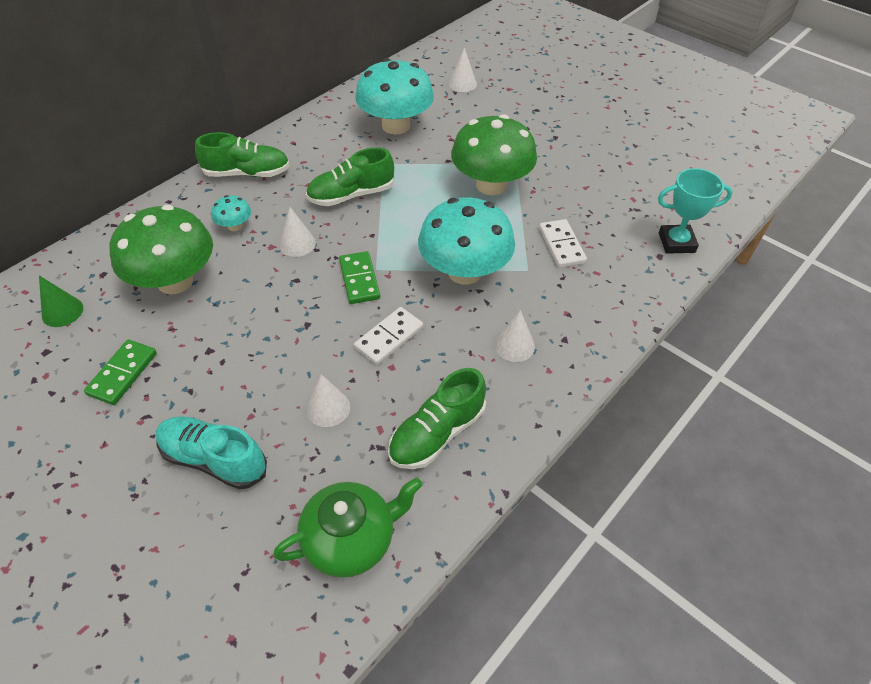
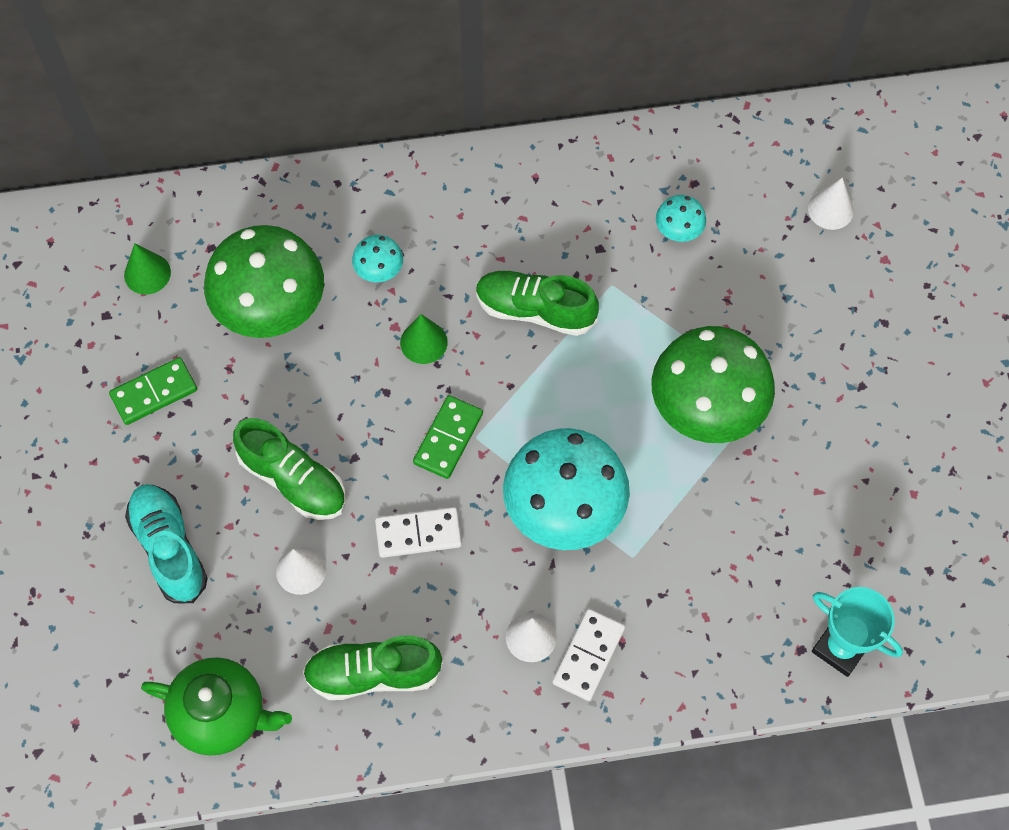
camera: 40 degrees right, 15 degrees up
(247, 173) = (448, 195): green shoe -> green shoe (293, 480)
(297, 244) = (423, 342): white cone -> green cone
(396, 126) = (678, 230): turquoise mushroom -> turquoise mushroom, size x0.44
(561, 245) = (703, 553): white domino -> white domino (588, 656)

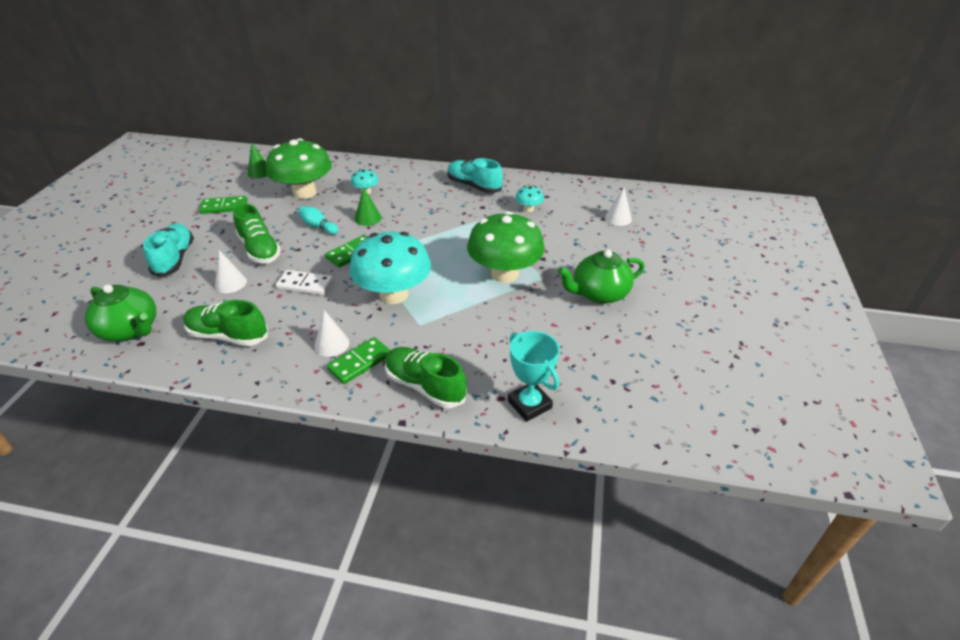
camera: 20 degrees right, 25 degrees down
(353, 391) = (318, 226): none -> turquoise bowling pin
(535, 310) = (433, 219): green shoe -> green shoe (425, 386)
(559, 193) = (474, 186): none -> turquoise shoe
(588, 656) = (360, 362): white domino -> green domino
(859, 405) = (599, 293): none -> green teapot

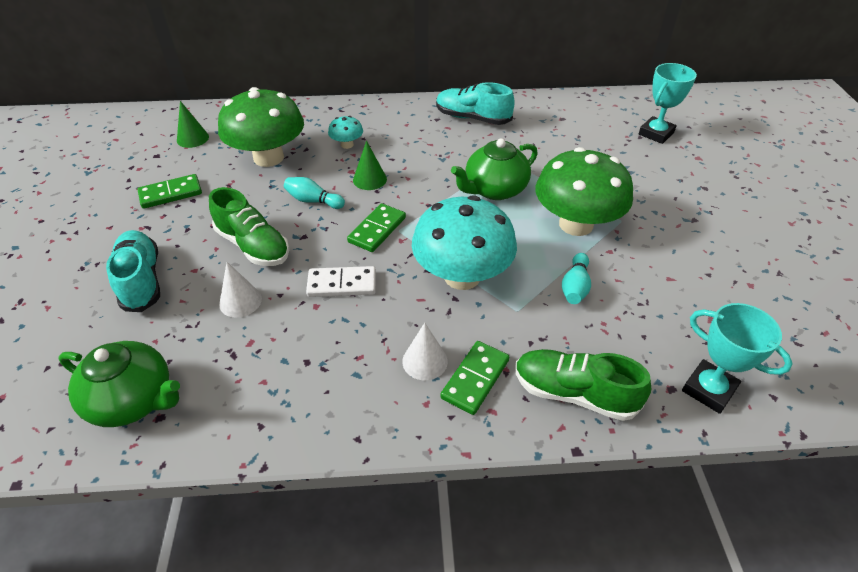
camera: 15 degrees left, 5 degrees up
(228, 335) = (279, 378): green shoe -> none
(474, 317) = (575, 287): none -> turquoise bowling pin
(528, 209) = (552, 137): turquoise mushroom -> none
(599, 293) = (694, 229): green teapot -> green teapot (494, 189)
(618, 218) = (656, 133): white cone -> turquoise trophy

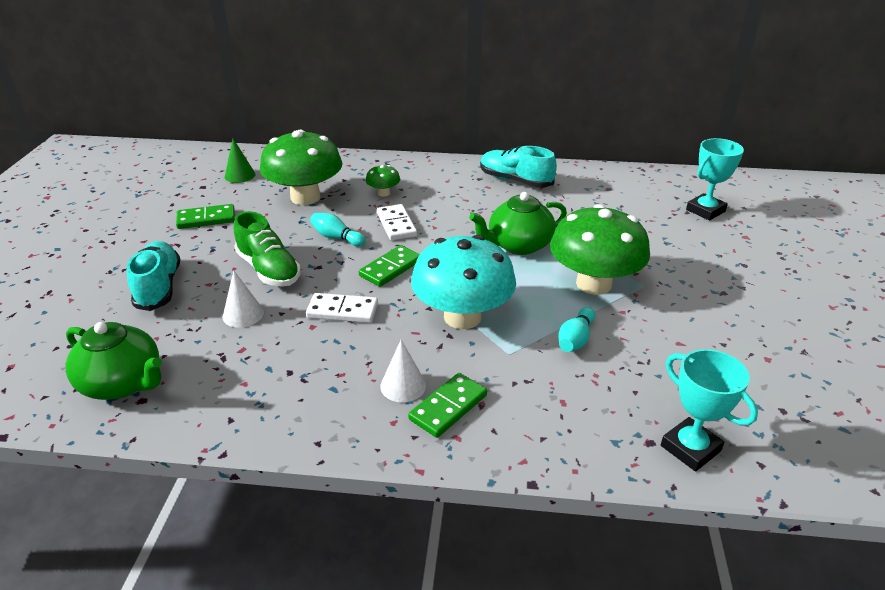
camera: 10 degrees right, 10 degrees down
(347, 145) = (383, 193): turquoise mushroom -> green mushroom
(369, 179) = (396, 224): green cone -> white domino
(574, 393) = (545, 433): green shoe -> none

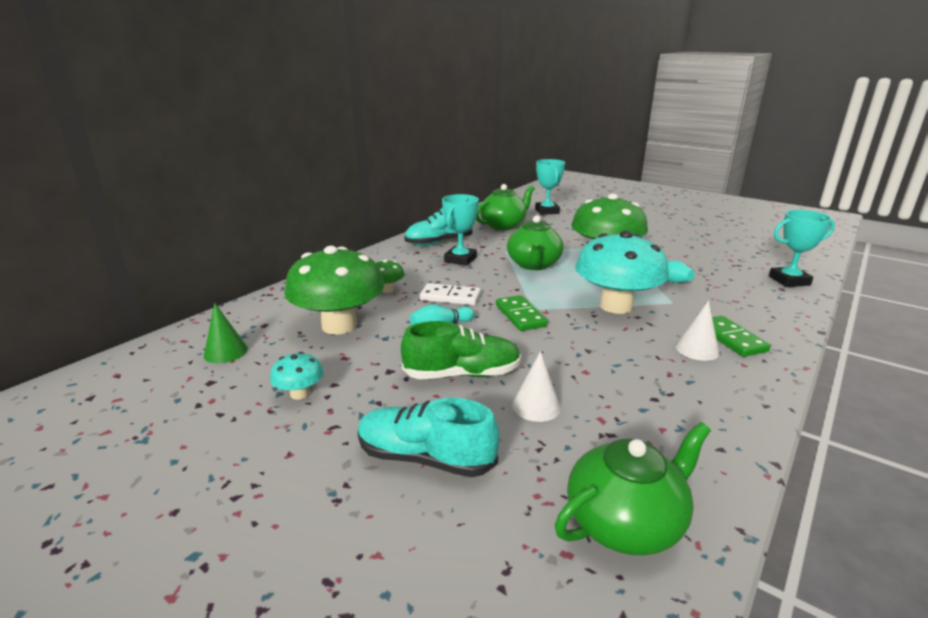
camera: 60 degrees left, 10 degrees down
(206, 219) = (300, 393): green domino -> turquoise mushroom
(342, 311) = (571, 351): white domino -> none
(485, 204) = (460, 259): none -> turquoise trophy
(613, 198) = (503, 225): none -> green teapot

